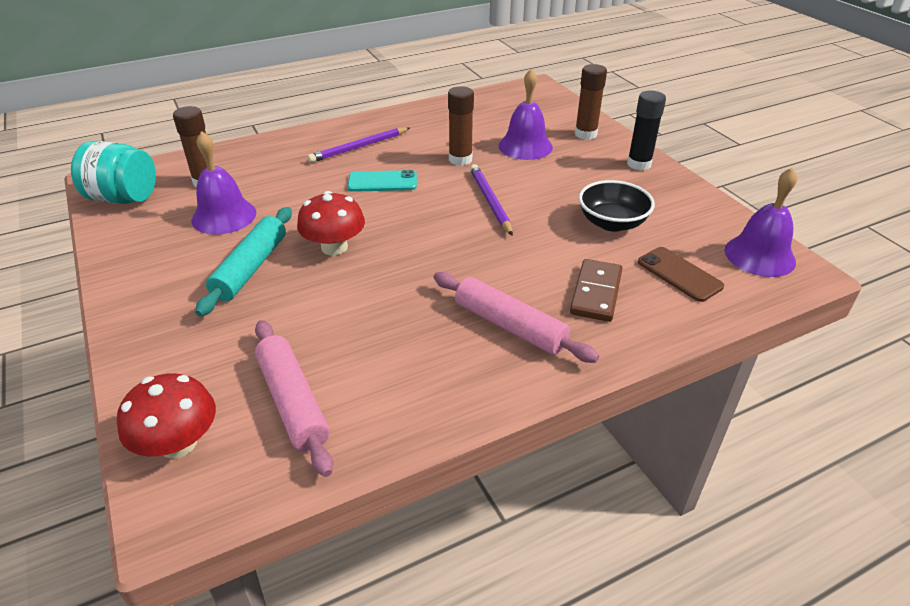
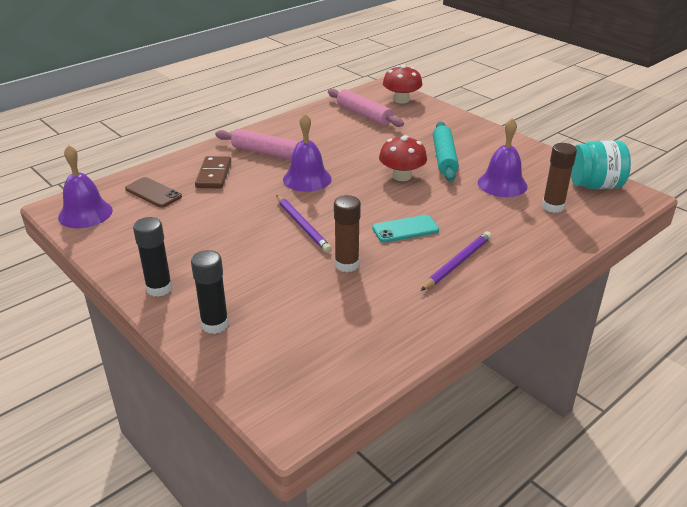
camera: 165 degrees right, 5 degrees down
(525, 146) = (284, 293): purple bell -> purple bell (307, 179)
(585, 134) = (215, 324): brown glue stick -> black glue stick
(612, 223) = (197, 222): black bowl -> none

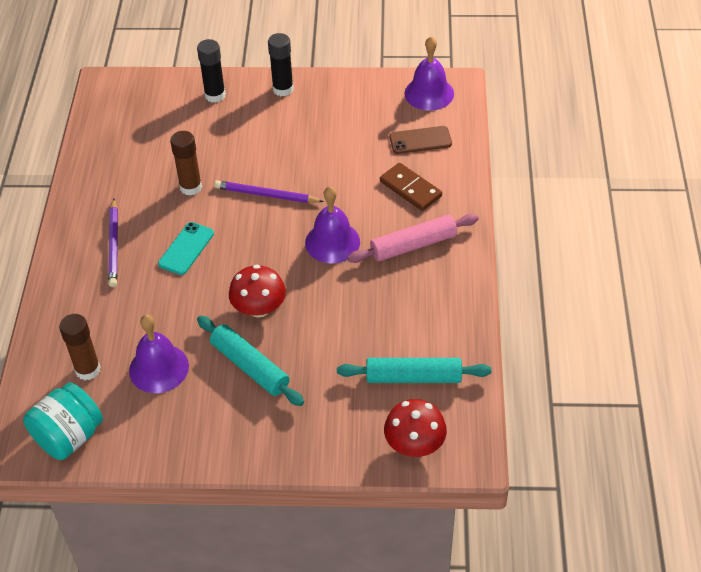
camera: 135 degrees right, 15 degrees up
(364, 115) = (413, 377): pink rolling pin -> turquoise rolling pin

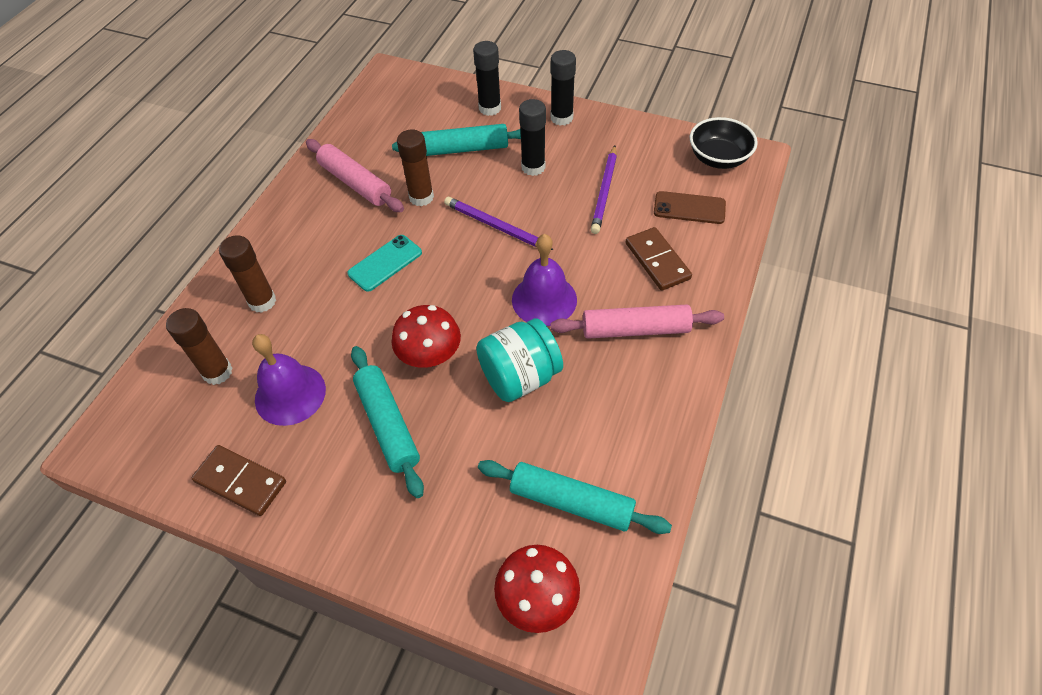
camera: 20 degrees right, 5 degrees up
(69, 437) = (157, 447): turquoise jar -> turquoise jar (520, 377)
(95, 306) = (262, 301): none -> brown glue stick
(114, 245) = (315, 239): purple pencil -> purple pencil (604, 191)
(125, 190) = (355, 183): none -> pink rolling pin
(153, 439) = (240, 482): none -> brown domino
(209, 136) = (464, 149): none -> turquoise rolling pin
(276, 138) = (533, 167): none -> black glue stick
(429, 93) = (718, 158): purple bell -> black bowl

